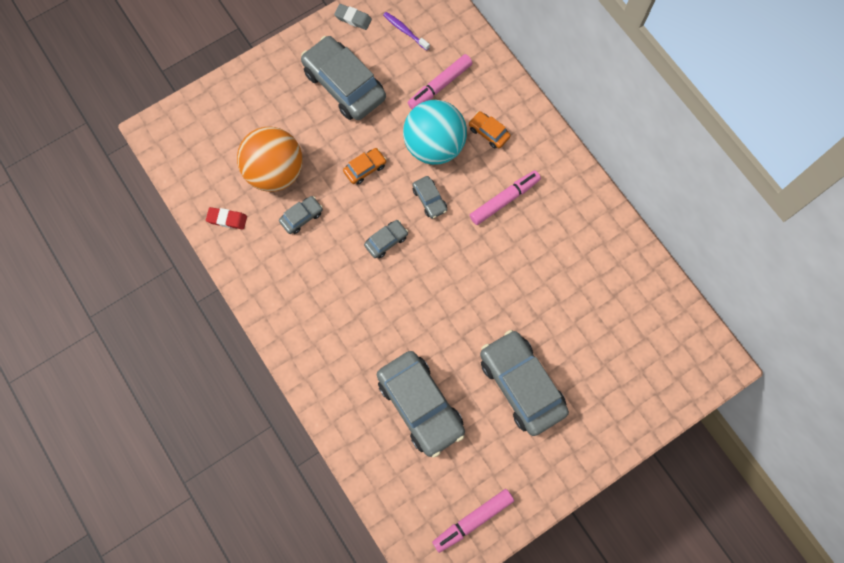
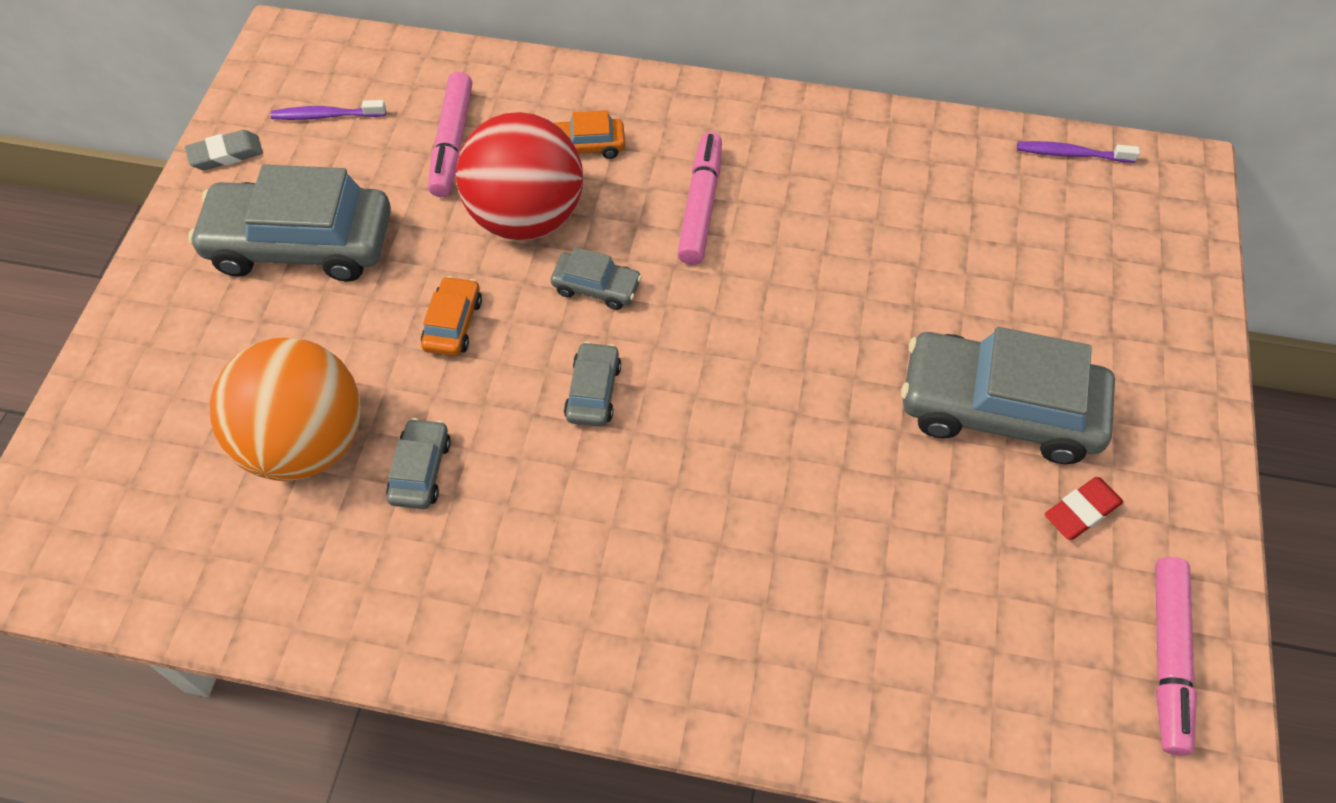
camera: 45 degrees left, 15 degrees down
(227, 219) = (289, 582): red eraser -> red eraser (1081, 511)
(420, 405) = (903, 569): grey car -> none
(434, 146) = (526, 217): turquoise ball -> red ball
(682, 314) = (1071, 154): none -> purple toothbrush

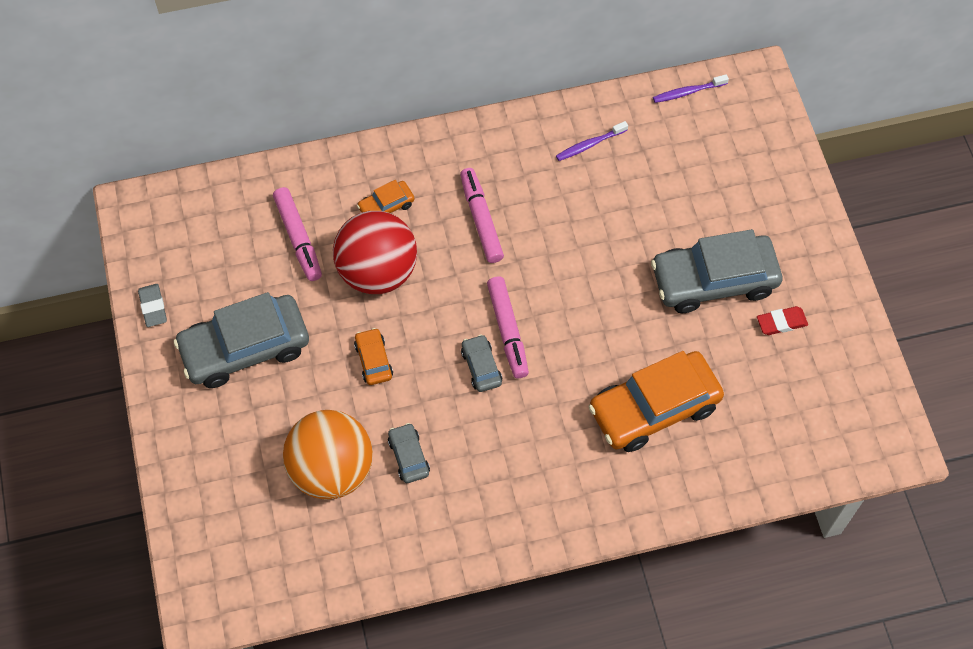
camera: 25 degrees left, 5 degrees up
(226, 154) = (153, 307): grey eraser -> grey eraser turned 60 degrees counterclockwise
(326, 115) = (201, 252): purple toothbrush -> purple toothbrush (589, 145)
(596, 287) = (447, 300): grey car -> none
(817, 555) = (654, 408): none -> orange car
(1081, 511) = (781, 322): red eraser -> red eraser turned 45 degrees clockwise
(1168, 658) = (854, 384): pink marker -> pink marker (508, 331)

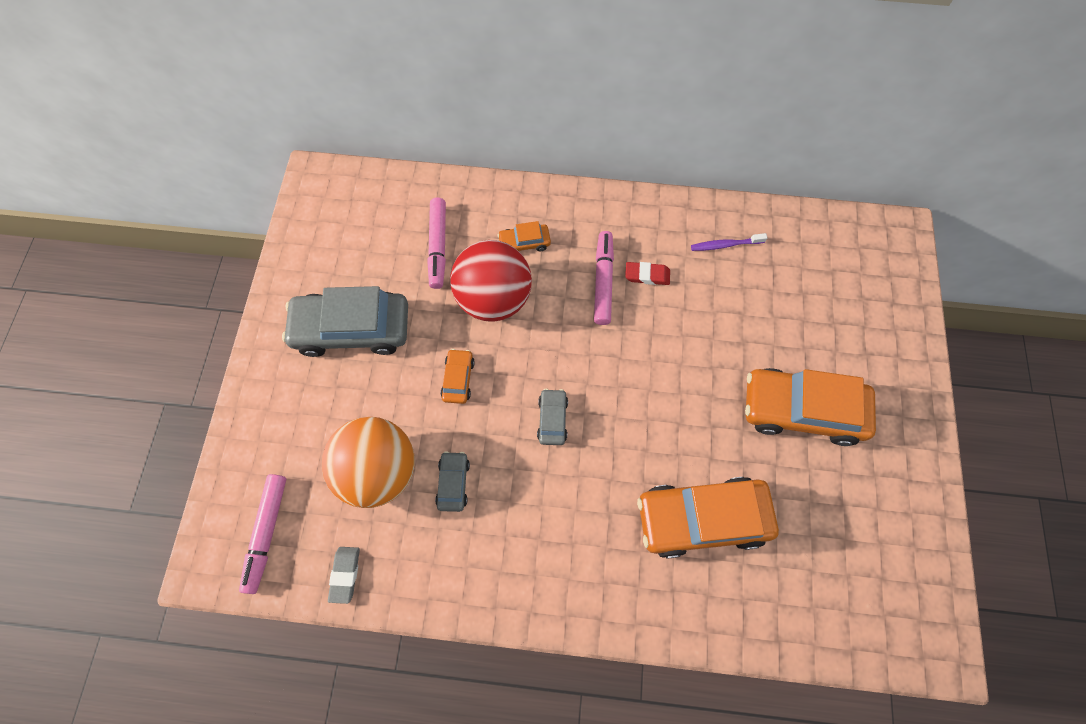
camera: 20 degrees right, 5 degrees up
(153, 307) = (292, 267): grey eraser -> grey eraser (345, 574)
(508, 331) = (589, 393): pink marker -> pink marker (267, 533)
(687, 92) = (831, 225): purple toothbrush -> none
(714, 280) = (801, 410): grey car -> orange car
(781, 322) = (856, 475): red eraser -> red eraser (647, 275)

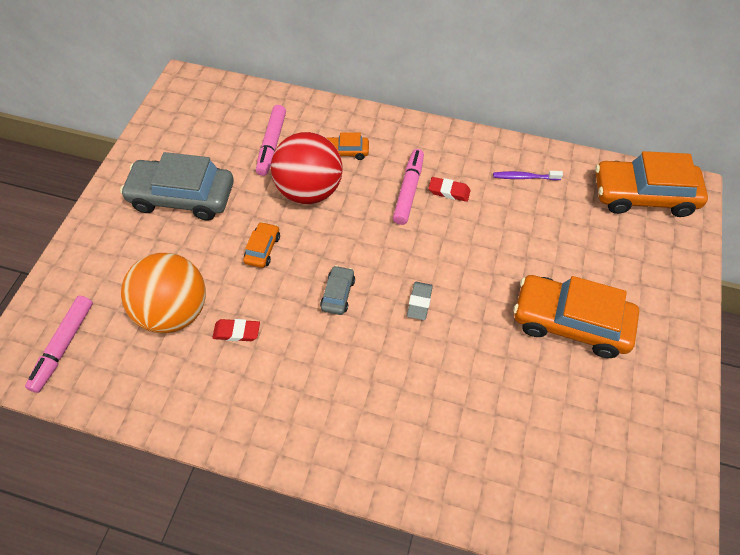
camera: 10 degrees right, 10 degrees down
(345, 574) = (121, 392): grey eraser -> grey eraser (419, 302)
(453, 483) = (237, 332): grey car -> red eraser
(702, 518) = (457, 400): orange car -> orange car (643, 195)

